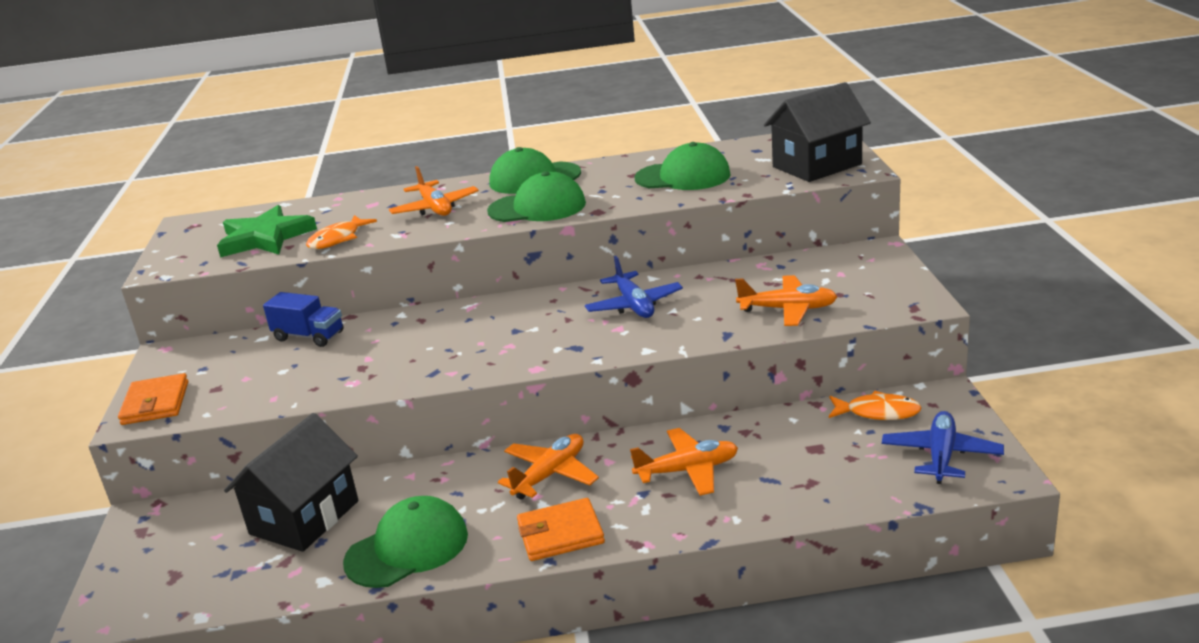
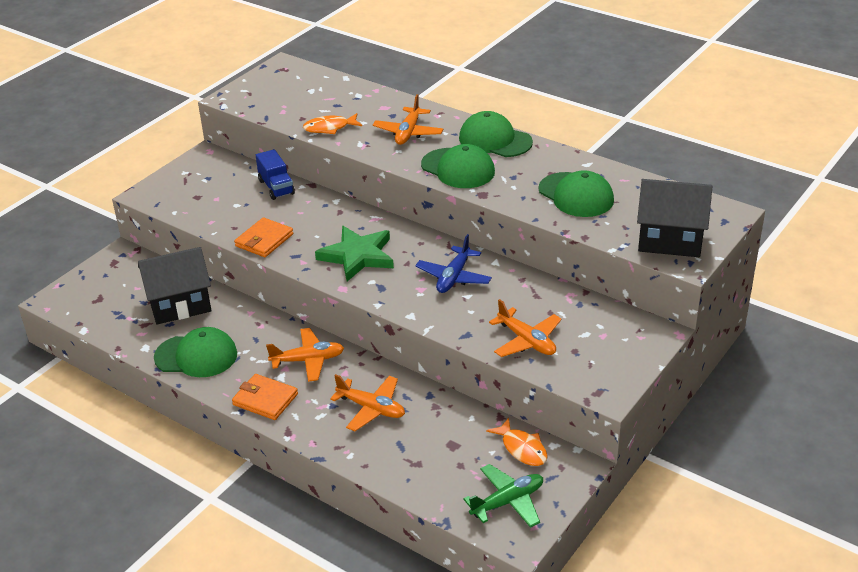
camera: 40 degrees right, 10 degrees up
(155, 403) = (164, 189): orange wallet -> orange wallet (264, 240)
(265, 238) = (300, 103): green star -> green star (357, 256)
(941, 455) = (507, 502): blue plane -> green plane

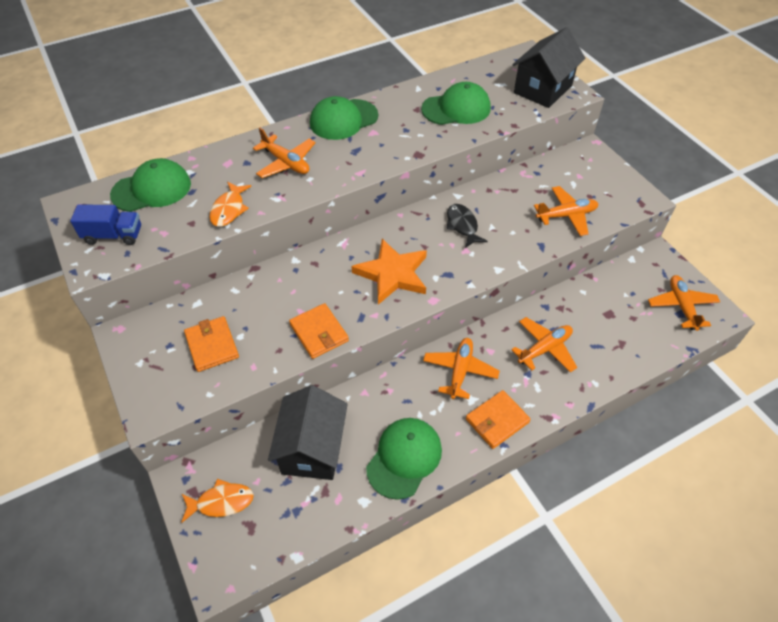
camera: 65 degrees left, 15 degrees up
(219, 196) = (212, 345): none -> orange wallet
(276, 187) = (236, 295): blue truck -> blue truck (113, 235)
(357, 256) = (392, 274): green star -> orange star
(453, 277) = (462, 225): blue plane -> black fish
(458, 169) = (369, 154): green cap -> green cap (152, 189)
(507, 502) = (681, 306): green plane -> orange plane
(522, 448) = (629, 277): orange fish -> orange fish (221, 502)

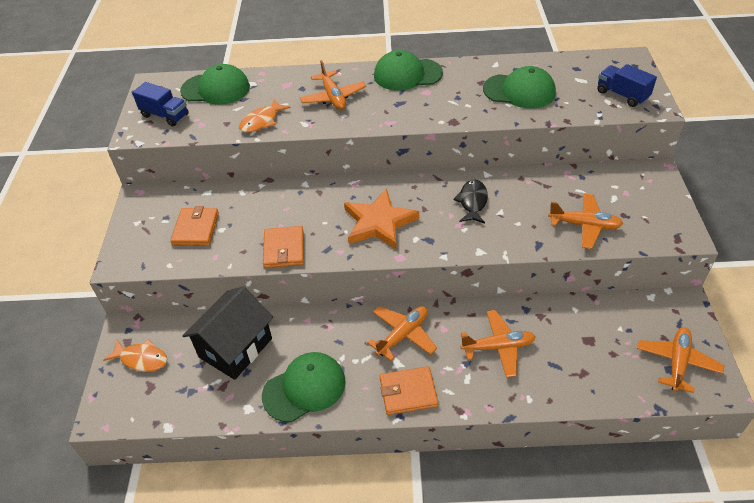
camera: 30 degrees right, 5 degrees down
(543, 89) = (622, 95): black house -> blue truck

